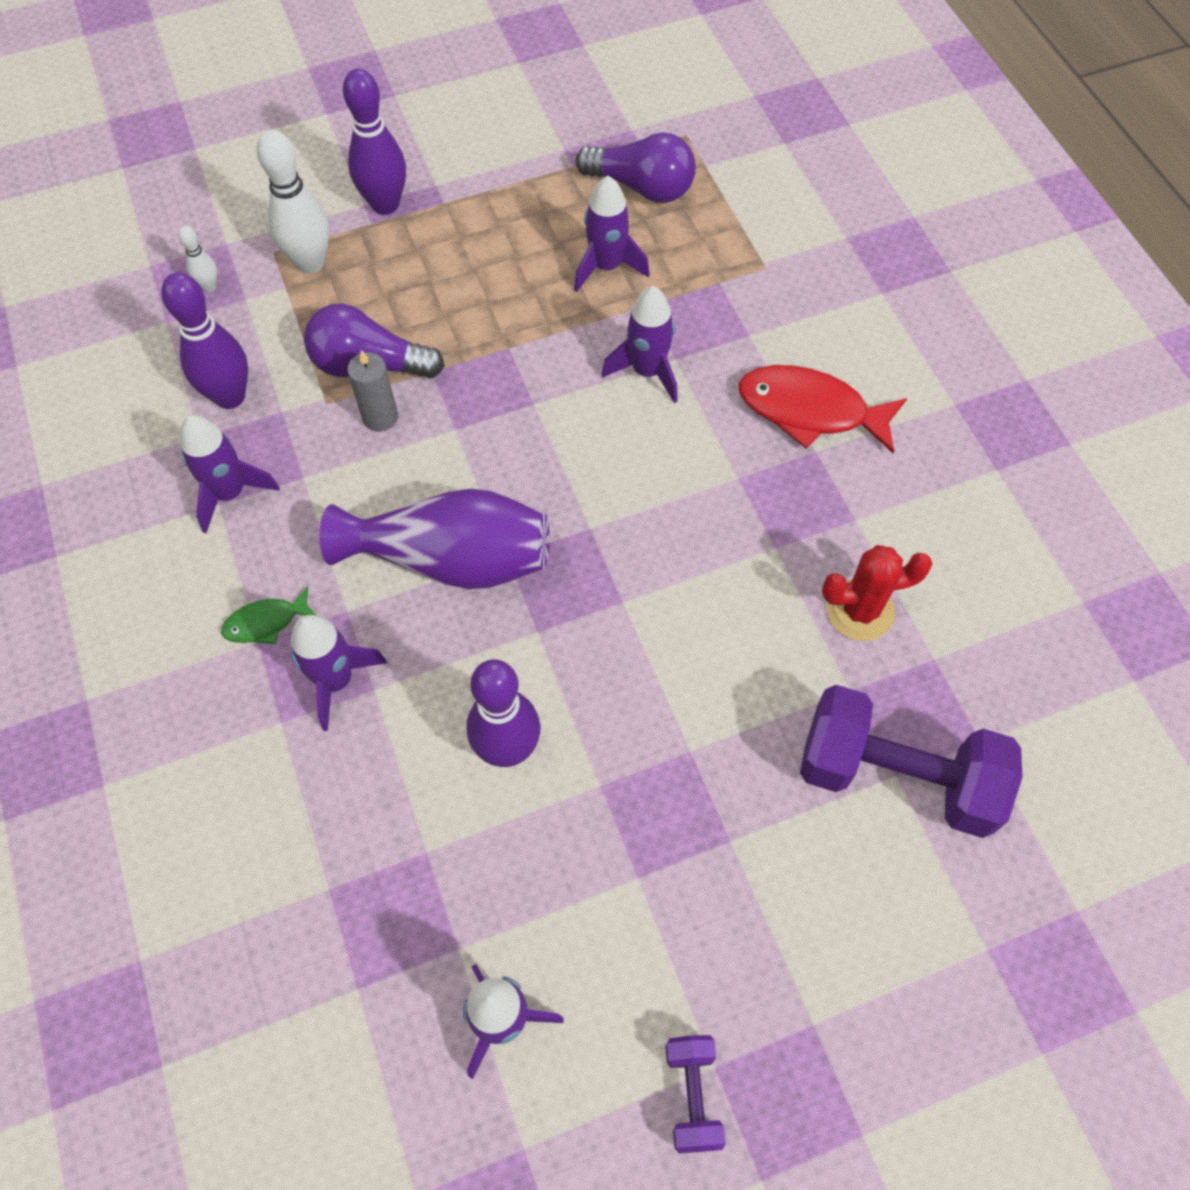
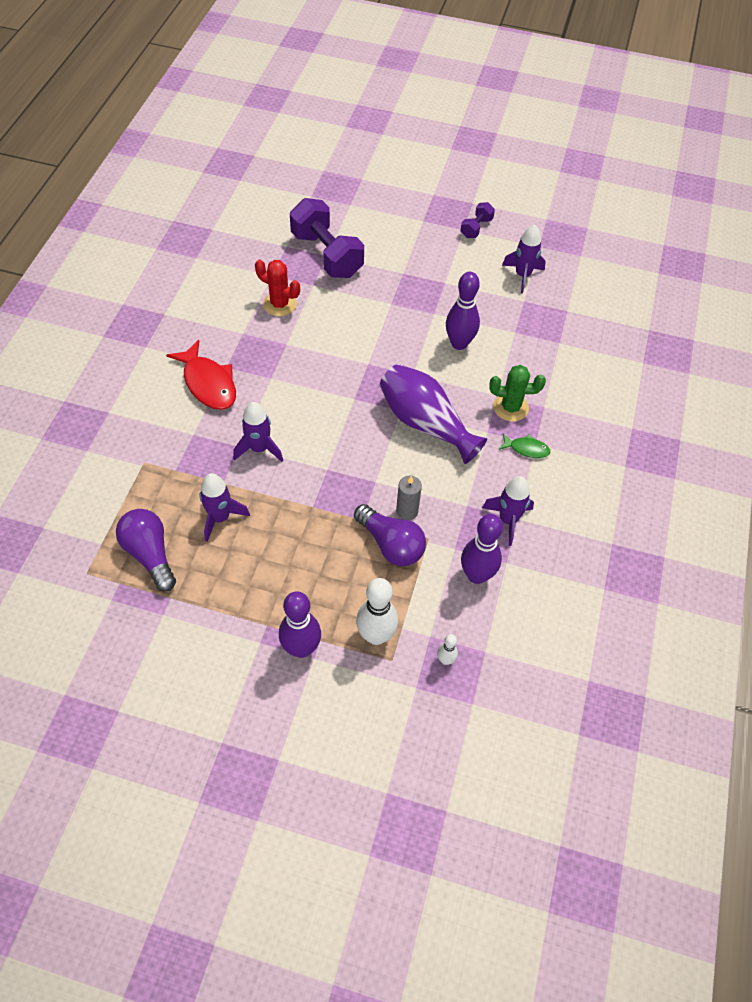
camera: 145 degrees left, 5 degrees down
(336, 680) = (510, 407): purple rocket -> green cactus

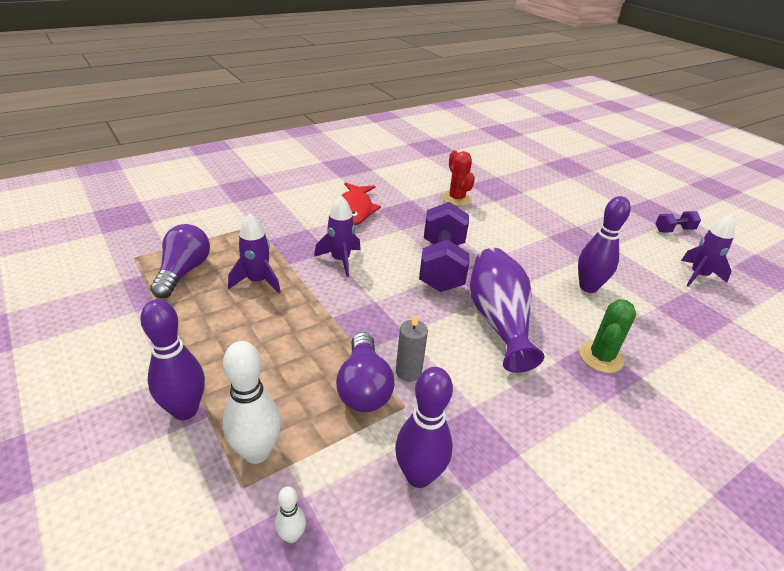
camera: 40 degrees right, 20 degrees down
(327, 255) = (523, 192): purple dumbbell -> purple dumbbell (442, 265)
(508, 520) = (507, 448): purple rocket -> none
(510, 407) = (601, 357): green cactus -> green cactus turned 75 degrees clockwise
(526, 449) = (589, 400): green fish -> none

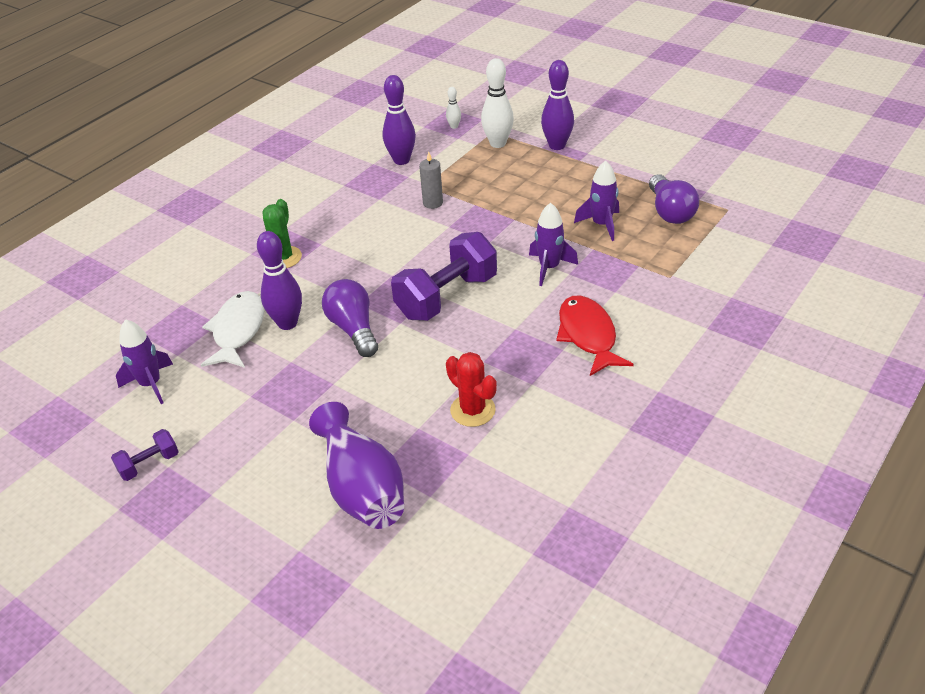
camera: 165 degrees right, 5 degrees up
(363, 387) = (458, 186): purple light bulb -> purple light bulb (353, 329)
(442, 265) = (447, 297): purple dumbbell -> purple dumbbell turned 60 degrees clockwise
(498, 321) = (374, 259): purple vase -> purple vase (362, 488)
(634, 295) = (238, 331): none -> white fish

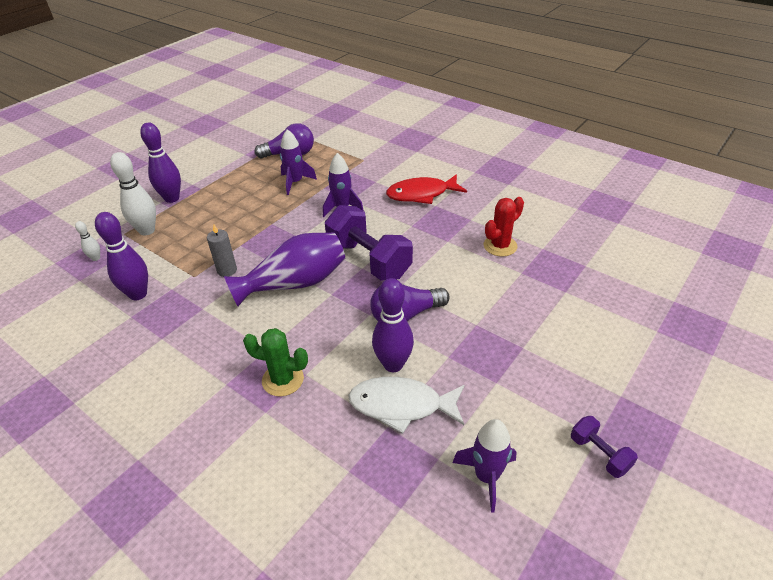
camera: 90 degrees left, 0 degrees up
(362, 488) = (588, 300): purple vase -> purple vase (294, 283)

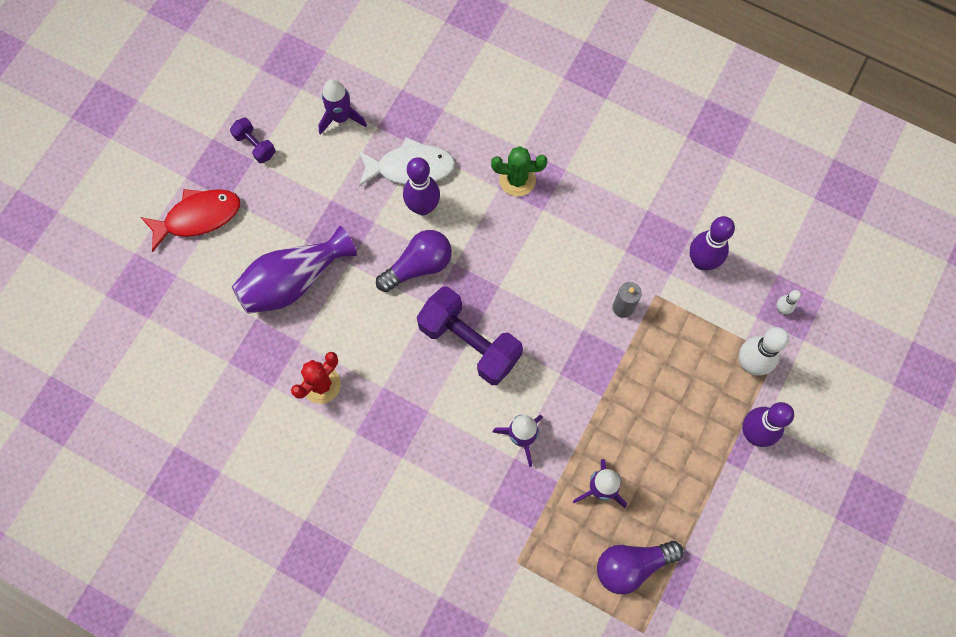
camera: 170 degrees right, 30 degrees up
(294, 283) = (542, 296): purple vase -> purple vase (293, 281)
(421, 194) = (422, 480): red fish -> red fish (198, 217)

